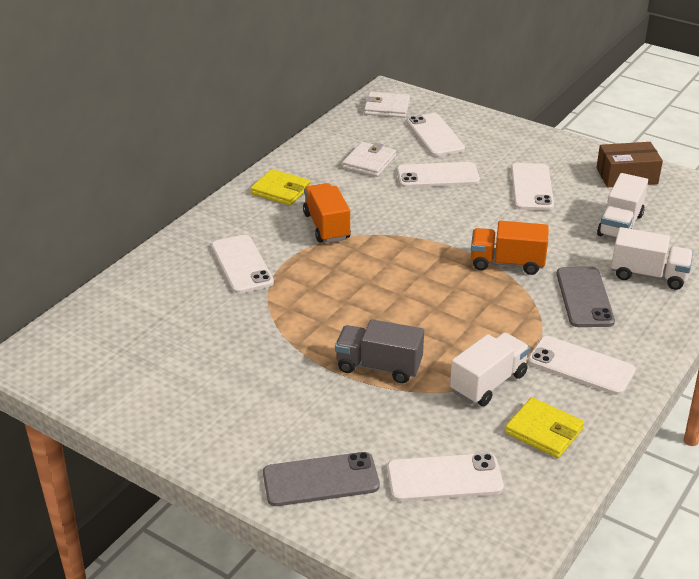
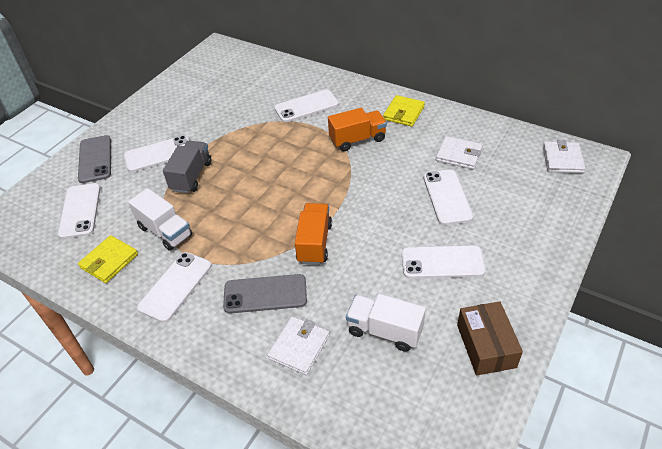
camera: 90 degrees right, 10 degrees up
(435, 135) = (521, 193): white phone -> white phone (159, 154)
(648, 275) = (299, 347): white truck -> white wallet

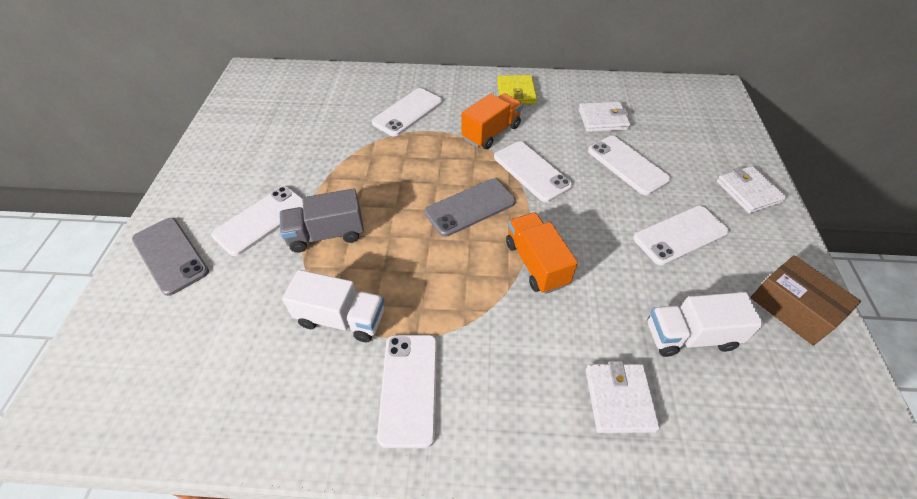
camera: 30 degrees left, 5 degrees up
(80, 211) = (194, 336): white phone -> white phone (531, 171)
(109, 261) = (289, 392): yellow wallet -> none
(191, 176) = (326, 234): grey truck -> grey truck turned 90 degrees counterclockwise
(265, 294) = (529, 349): grey phone -> grey phone (470, 207)
(562, 159) = (694, 97): white wallet -> white wallet (748, 192)

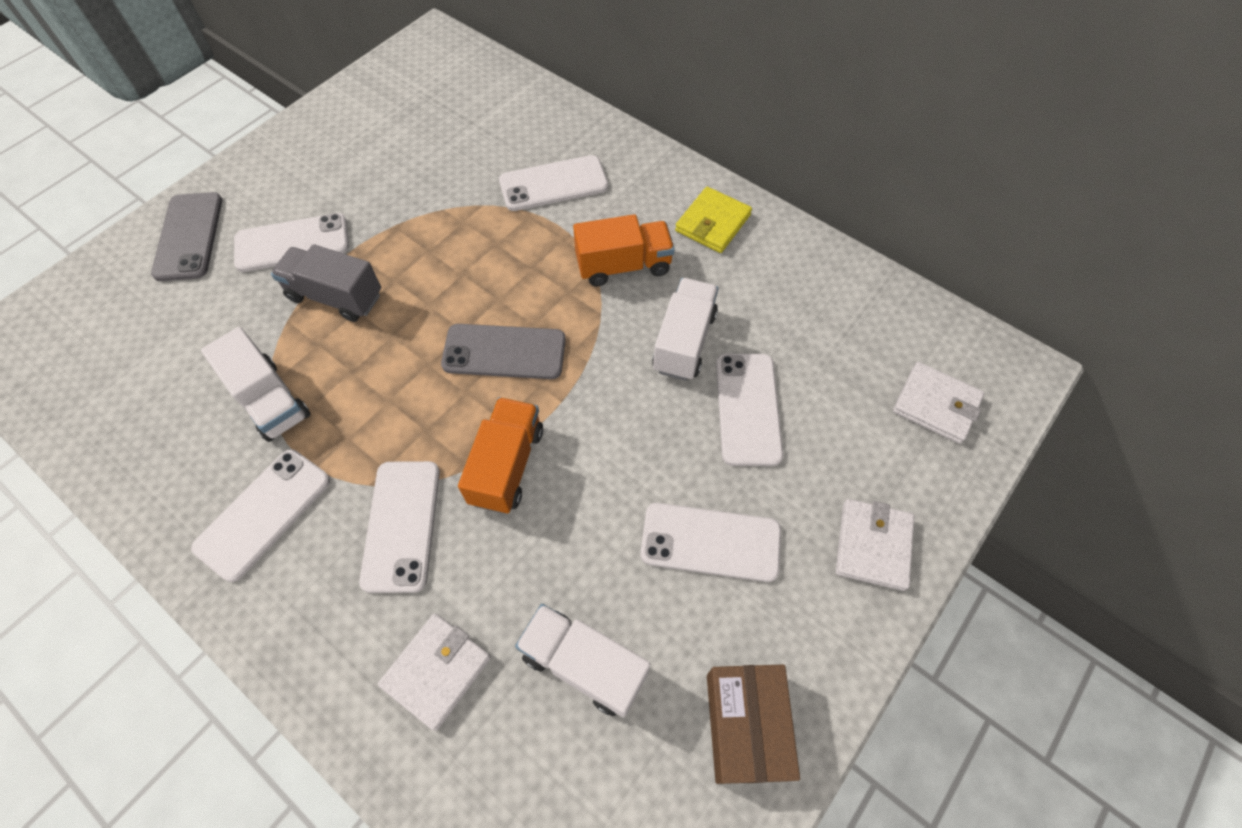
camera: 35 degrees right, 10 degrees up
(531, 171) = (618, 347): white phone -> white phone (401, 525)
(562, 152) = (684, 342): none -> white truck
(603, 119) = (787, 325): white wallet -> white wallet (936, 405)

